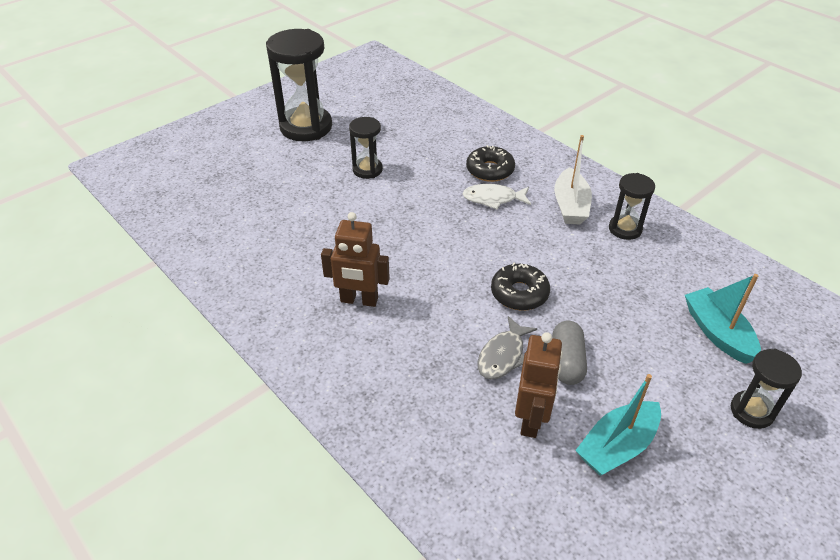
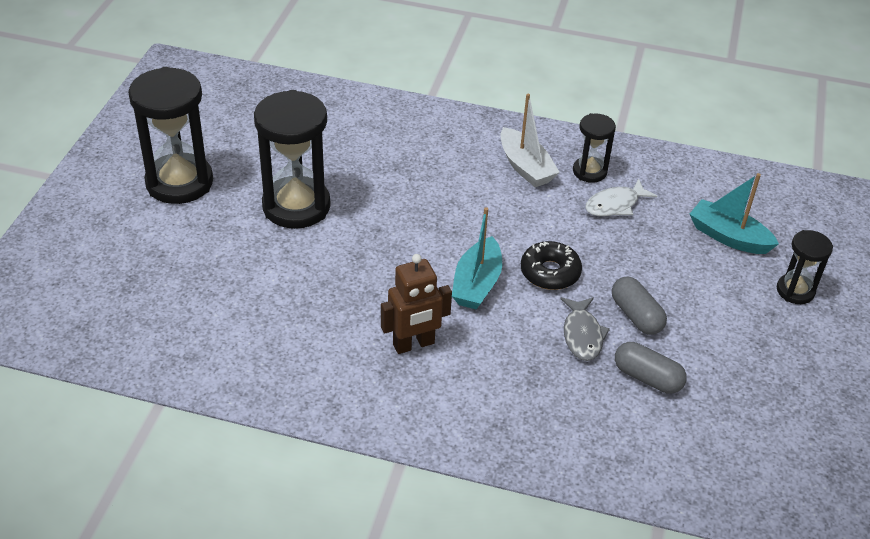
camera: 35 degrees left, 0 degrees up
(367, 170) = (296, 206): black hourglass -> black hourglass, size x1.88
(490, 170) = (421, 158): black donut -> none
(493, 199) = (450, 188): white fish -> white fish (615, 205)
(531, 419) = (647, 377): brown robot -> grey capsule
(617, 446) = (725, 366): turquoise boat -> turquoise boat (477, 284)

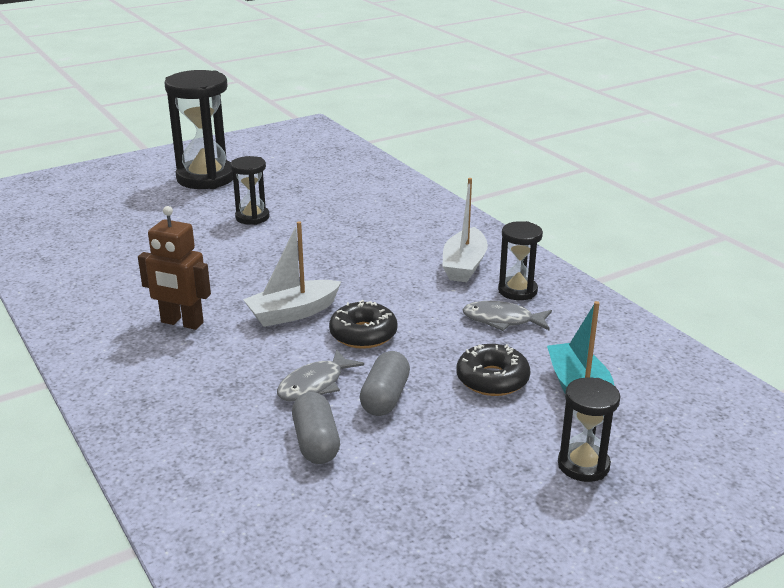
camera: 45 degrees right, 15 degrees down
(296, 206) = (252, 217): black hourglass -> black hourglass, size x0.53
(477, 284) = (292, 313): turquoise boat -> white boat
(615, 205) = (502, 320): white fish -> grey fish
(673, 259) = (492, 379): none -> black donut

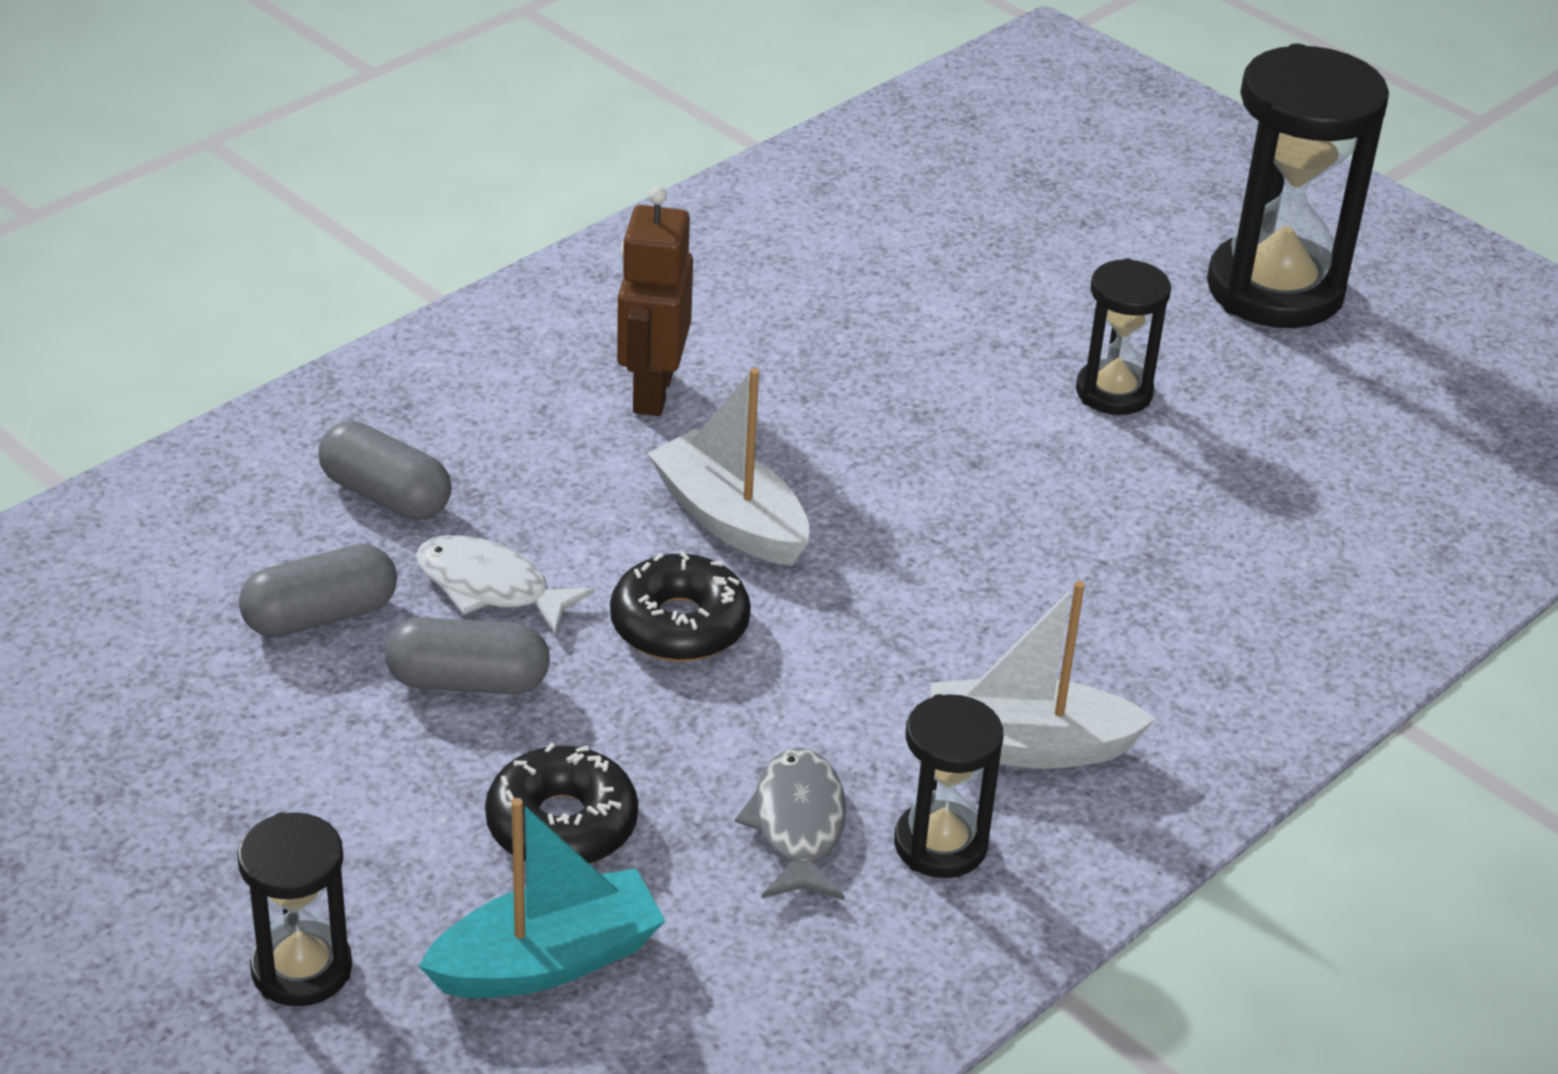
camera: 75 degrees right, 10 degrees up
(221, 413) = (386, 495): none -> grey capsule
(315, 385) = (490, 588): grey fish -> white fish

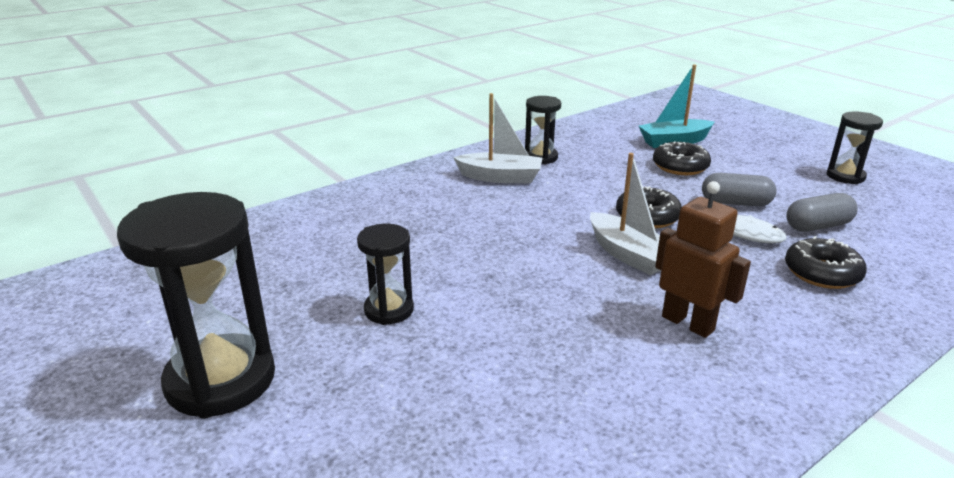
camera: 170 degrees left, 10 degrees down
(301, 969) = (754, 143): black hourglass -> black hourglass (845, 176)
(386, 495) = (822, 273): grey capsule -> black donut
(652, 392) = (688, 323): brown robot -> brown robot turned 60 degrees counterclockwise
(797, 826) = (592, 163): grey fish -> none

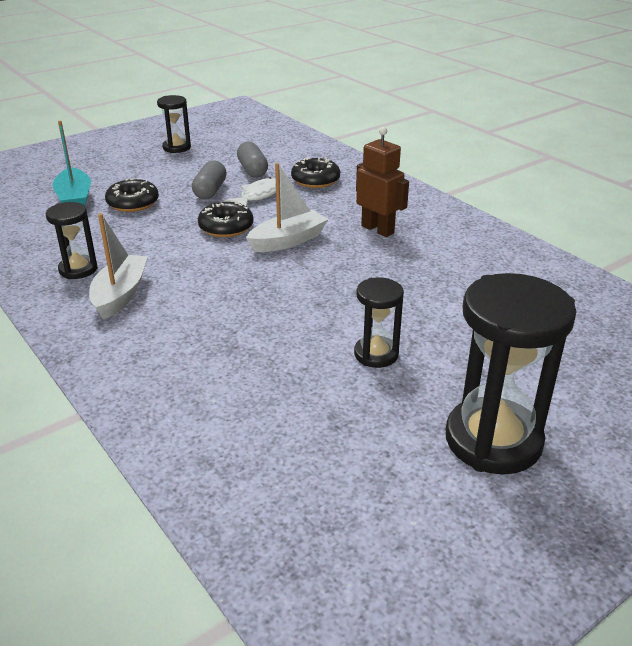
camera: 90 degrees left, 5 degrees up
(688, 323) = (378, 229): brown robot -> brown robot turned 90 degrees clockwise

